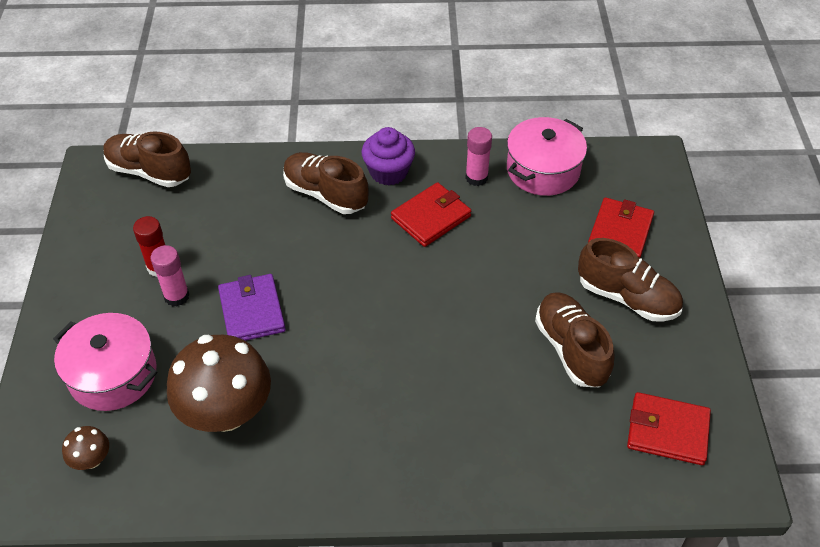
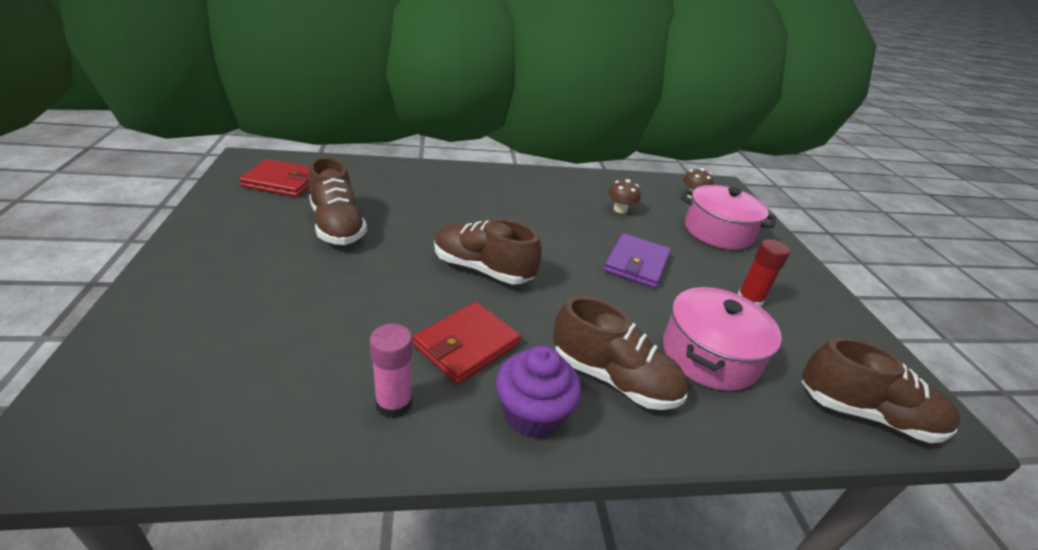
camera: 170 degrees right, 15 degrees down
(176, 296) = (712, 277): pink glue stick -> none
(226, 412) = (620, 209): brown mushroom -> brown mushroom, size x0.44
(252, 311) = (636, 264): purple wallet -> purple wallet turned 45 degrees clockwise
(543, 170) = (277, 417): pink pot -> pink pot (709, 355)
(620, 232) = (212, 321): red wallet -> none
(627, 298) = (254, 258): brown shoe -> brown shoe (482, 269)

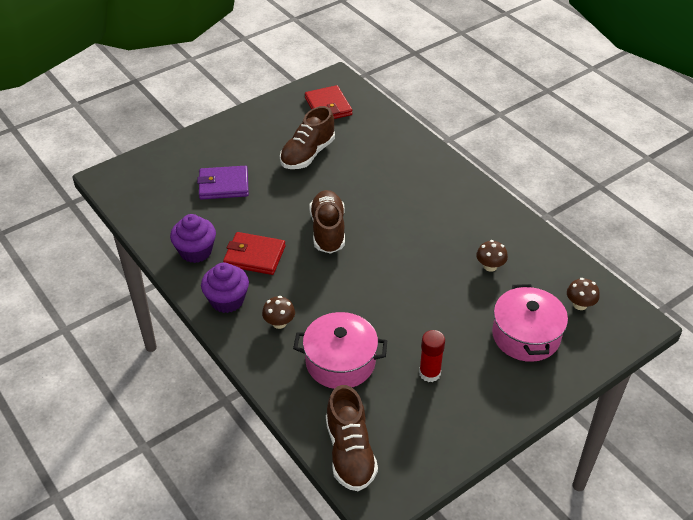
camera: 65 degrees right, 10 degrees up
(394, 403) = (196, 251): pink glue stick -> purple cupcake
(613, 378) = (279, 323): brown shoe -> brown mushroom
(636, 264) = (414, 299): purple wallet -> purple wallet (224, 185)

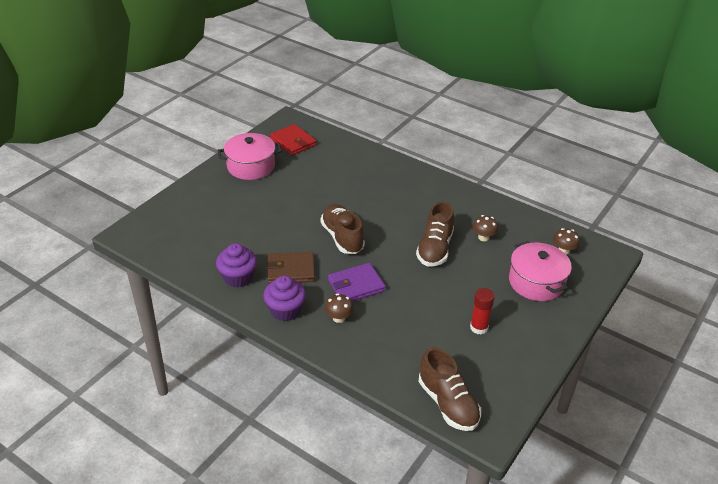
camera: 20 degrees left, 5 degrees down
(224, 185) = (235, 220): purple wallet -> purple wallet (356, 285)
(254, 256) = (291, 270): red wallet -> brown wallet
(307, 154) = (295, 182): brown shoe -> brown shoe (435, 249)
(340, 362) = (404, 336): pink pot -> pink pot (251, 166)

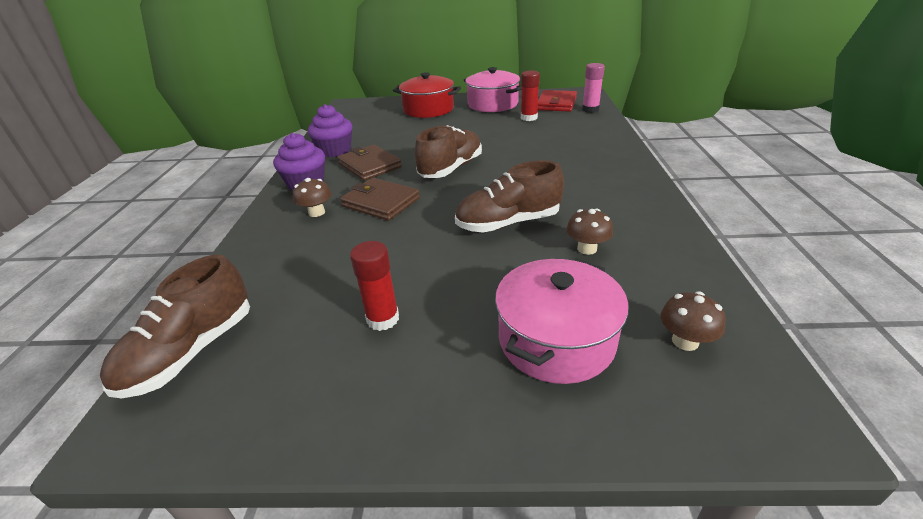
camera: 60 degrees right, 5 degrees down
(214, 199) = (428, 109): none -> red pot
(302, 166) = (529, 118): none -> red glue stick
(324, 136) = (590, 109): none -> pink glue stick
(356, 285) = (381, 202): purple wallet -> brown wallet

